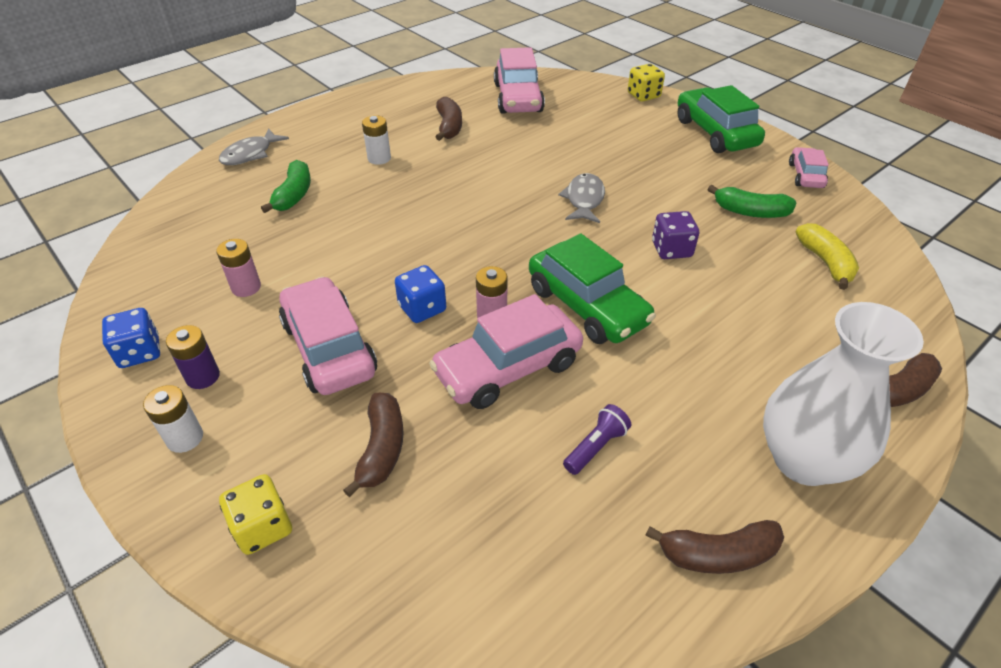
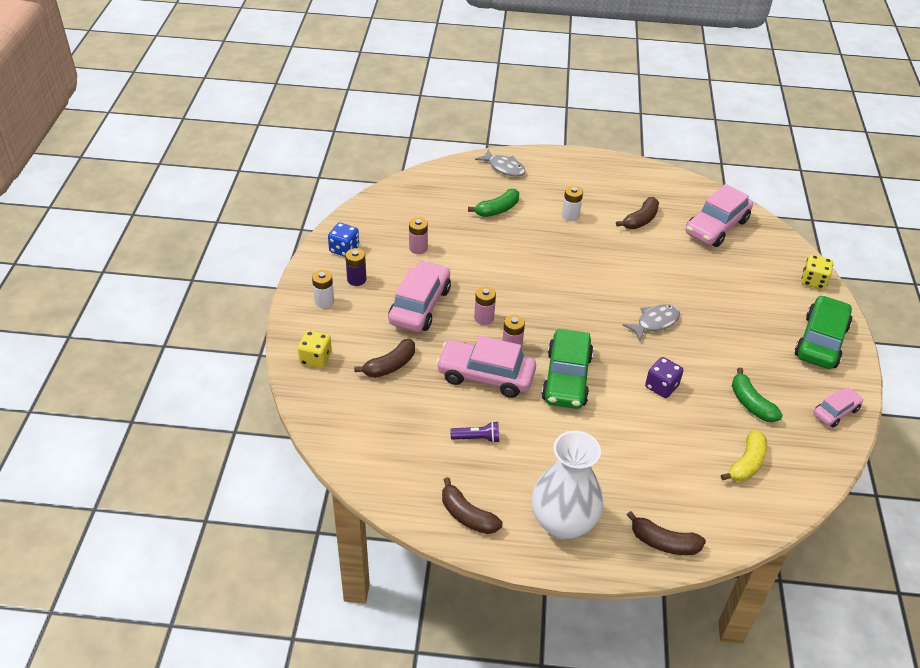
camera: 45 degrees right, 0 degrees up
(250, 154) = (504, 168): grey fish -> grey fish turned 135 degrees counterclockwise
(422, 308) = (484, 318): blue dice -> pink battery

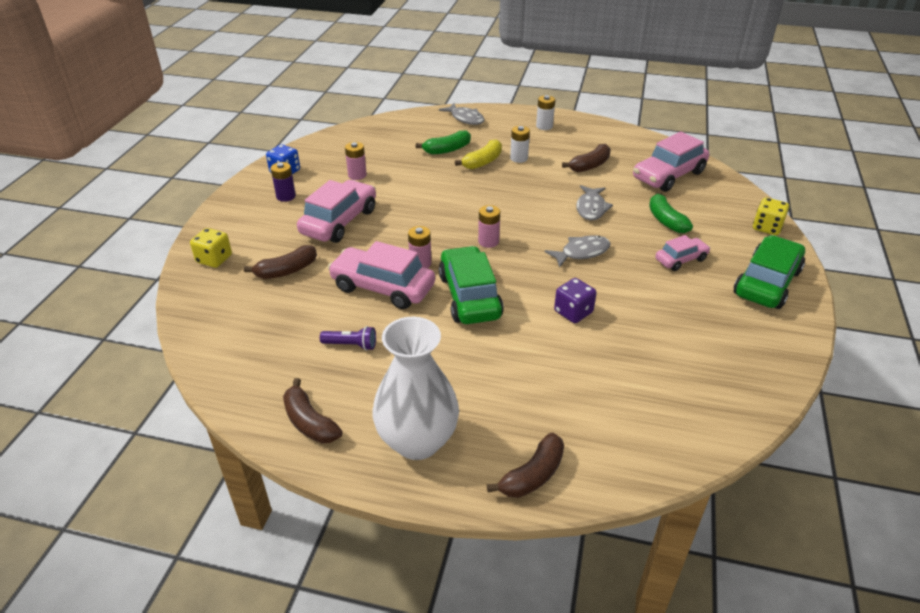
camera: 10 degrees right, 5 degrees down
(324, 301) = (246, 212): white battery -> white battery (544, 126)
(484, 318) = (400, 236): pink battery -> pink battery (488, 241)
(566, 378) = (469, 296): green car -> green car turned 150 degrees clockwise
(652, 271) = (591, 208): none -> grey fish
(663, 542) = (532, 475): brown banana -> brown banana turned 75 degrees counterclockwise
(746, 463) = (655, 398): yellow banana -> yellow banana (483, 162)
(751, 403) = (673, 337): green banana -> green banana (665, 220)
(835, 412) = (774, 353): pink car -> pink car (681, 259)

